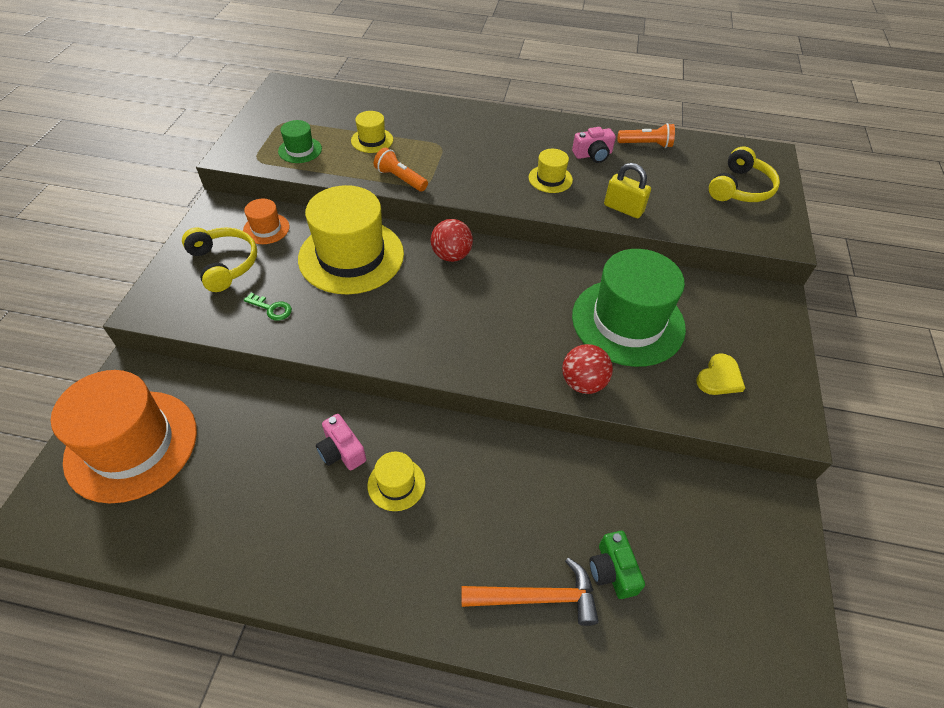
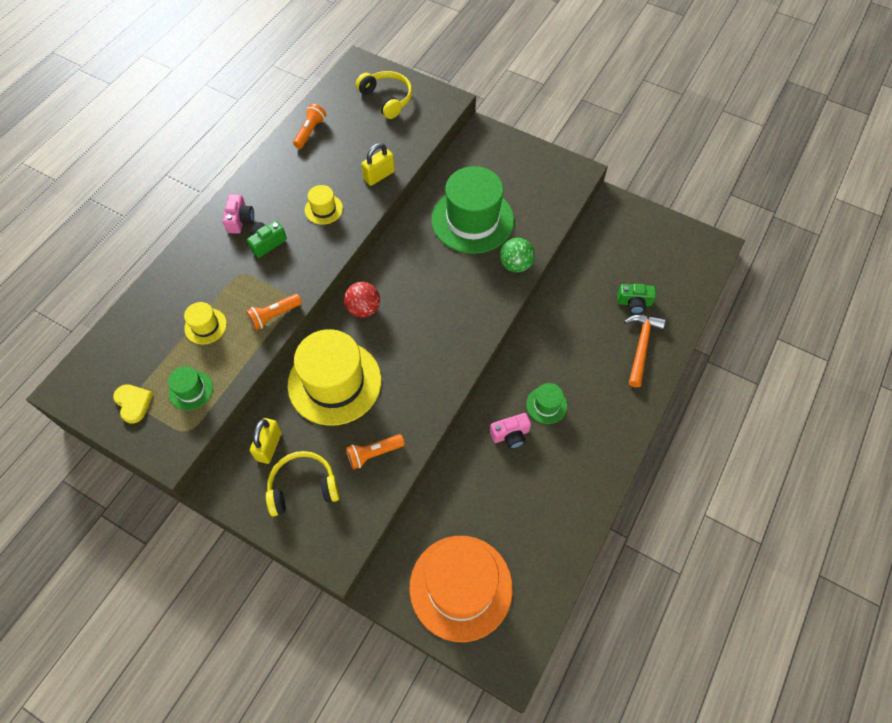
camera: 70 degrees left, 10 degrees up
(266, 229) = (269, 446): orange hat -> yellow padlock
(271, 308) = (373, 453): green key -> orange flashlight
(396, 484) = (546, 405): yellow hat -> green hat
(485, 152) = (267, 243): none -> green camera
(583, 383) = (515, 265): red ball -> green ball
(593, 155) = (306, 170): pink camera -> pink camera (240, 220)
(719, 377) = (534, 190): yellow heart -> yellow heart (133, 403)

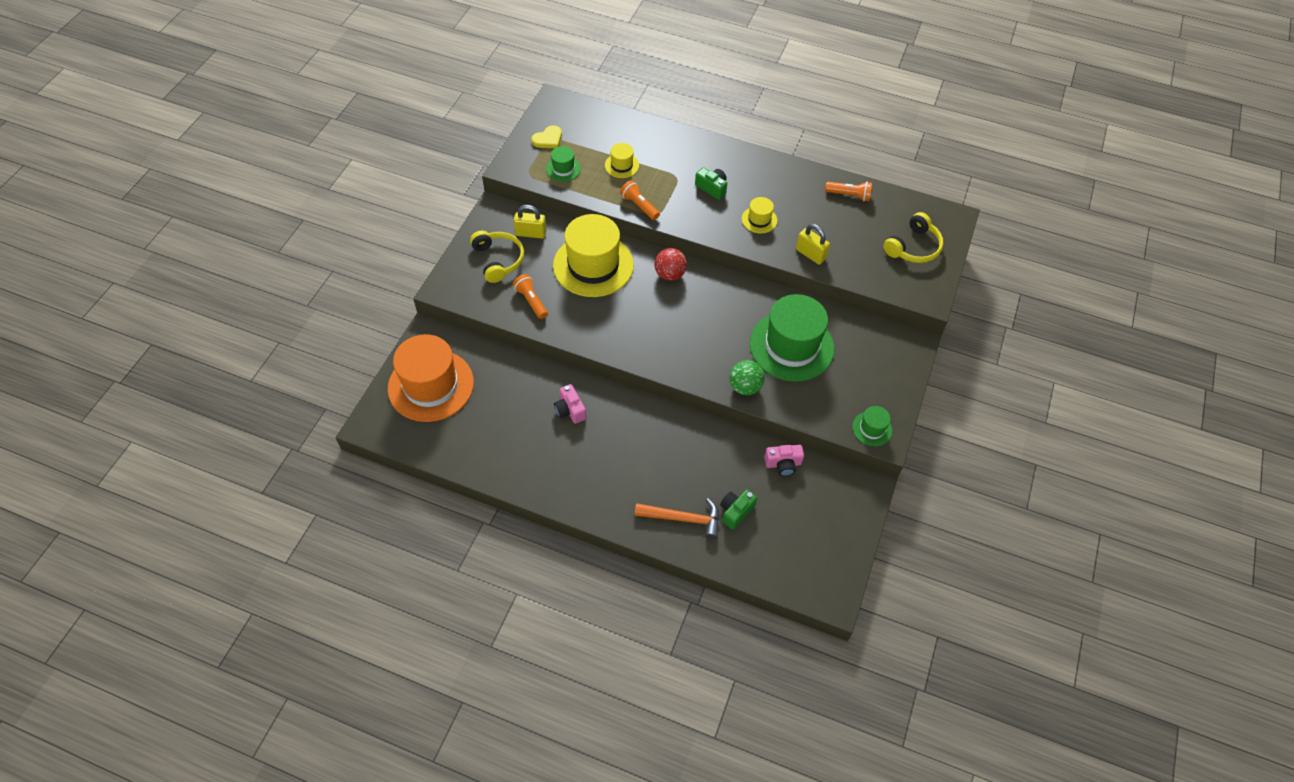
camera: 80 degrees right, 5 degrees down
(240, 220) = (732, 166): pink camera -> pink camera (783, 464)
(546, 405) = (604, 437): green hat -> green hat (872, 429)
(634, 303) = (736, 511): green camera -> green camera turned 45 degrees clockwise

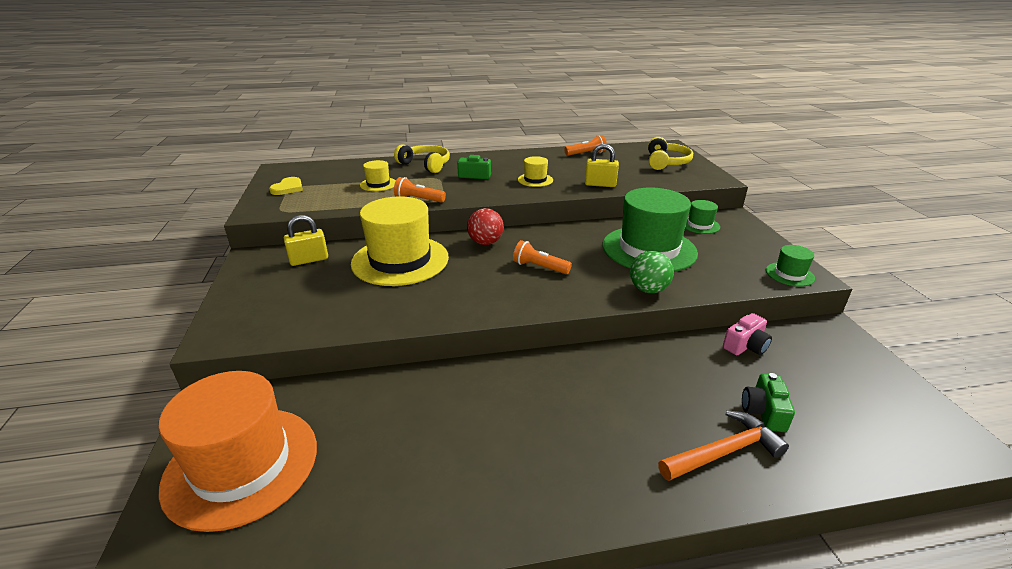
camera: 30 degrees left, 25 degrees down
(498, 260) = (281, 290): yellow headphones -> yellow headphones (425, 165)
(531, 301) = (348, 308): orange flashlight -> orange flashlight (539, 267)
(563, 169) = (318, 199): green hat -> green hat (700, 225)
(570, 410) = (472, 402): pink camera -> none

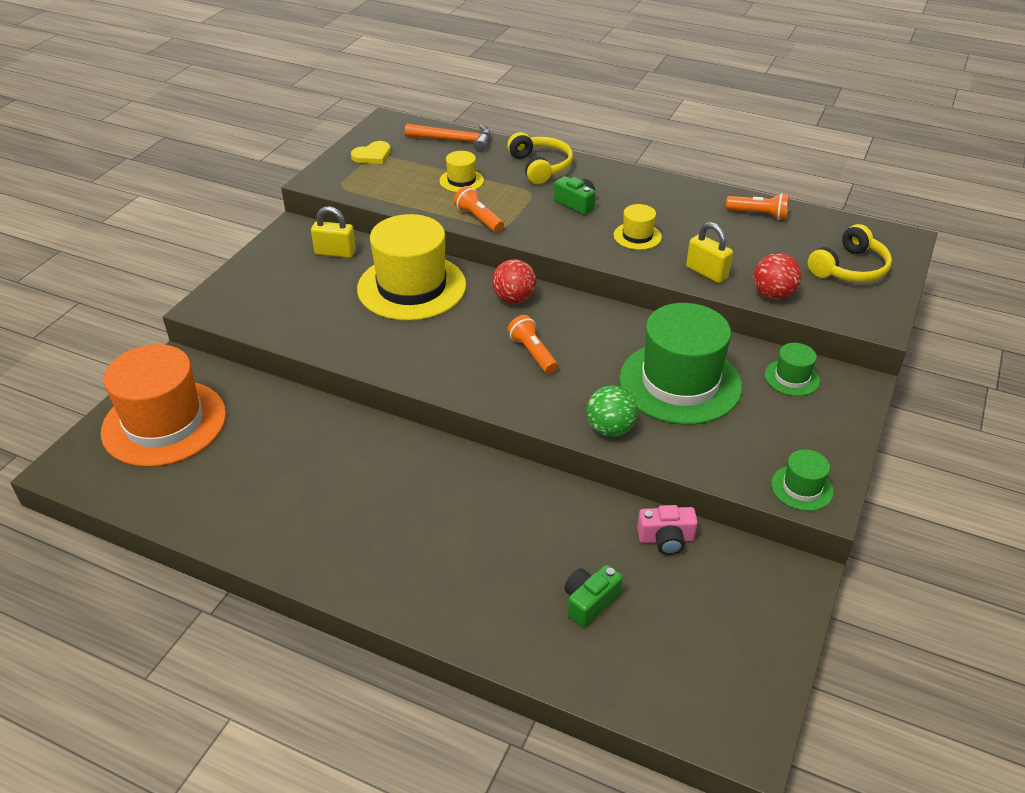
camera: 35 degrees right, 10 degrees up
(650, 183) = (773, 295): none -> red ball
(723, 452) = (506, 609): orange hammer -> orange hammer (454, 140)

